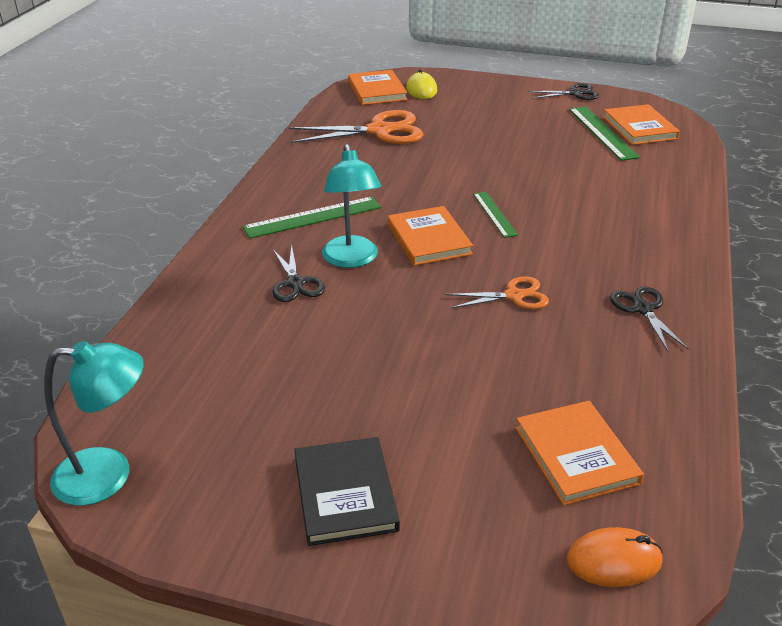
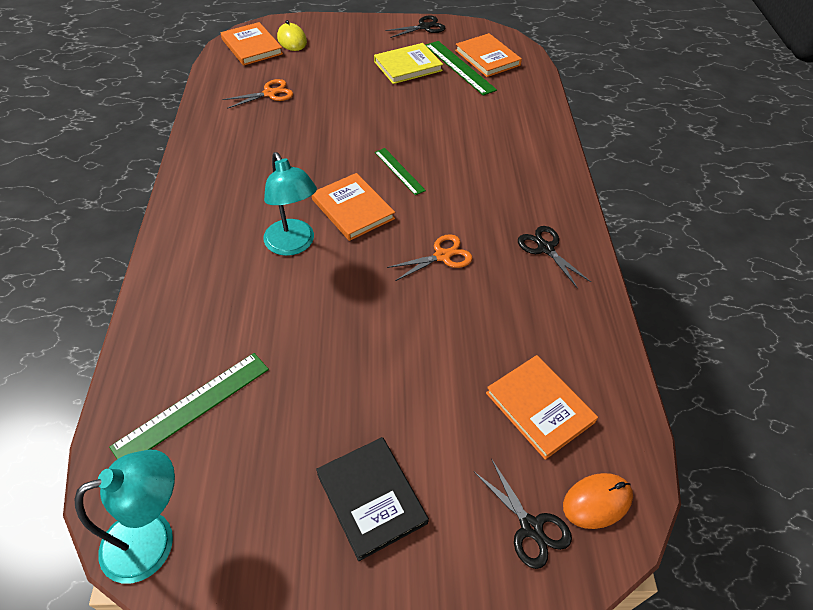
camera: 20 degrees left, 15 degrees up
(295, 283) = (251, 282): black scissors -> black scissors (531, 527)
(313, 217) = (242, 203): green ruler -> green ruler (193, 406)
(379, 131) = (270, 93): orange scissors -> orange scissors, size x0.57
(541, 125) = (408, 66): none -> yellow book

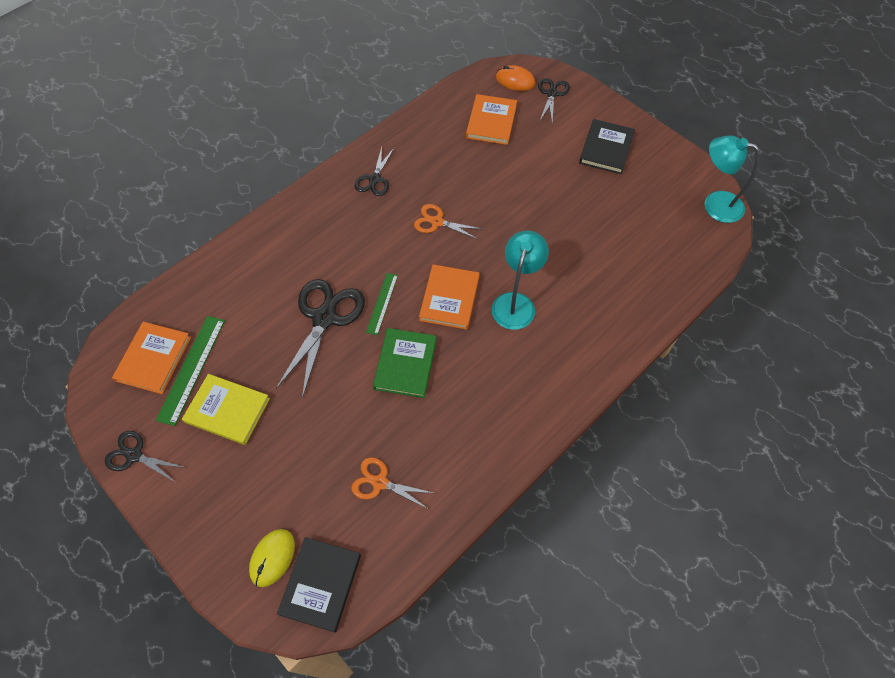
camera: 130 degrees left, 10 degrees up
(193, 406) = (657, 248): green ruler -> none
(252, 46) = (321, 584): orange book -> black book
(331, 151) = (405, 364): none -> green book
(425, 137) = (324, 318): none -> black scissors

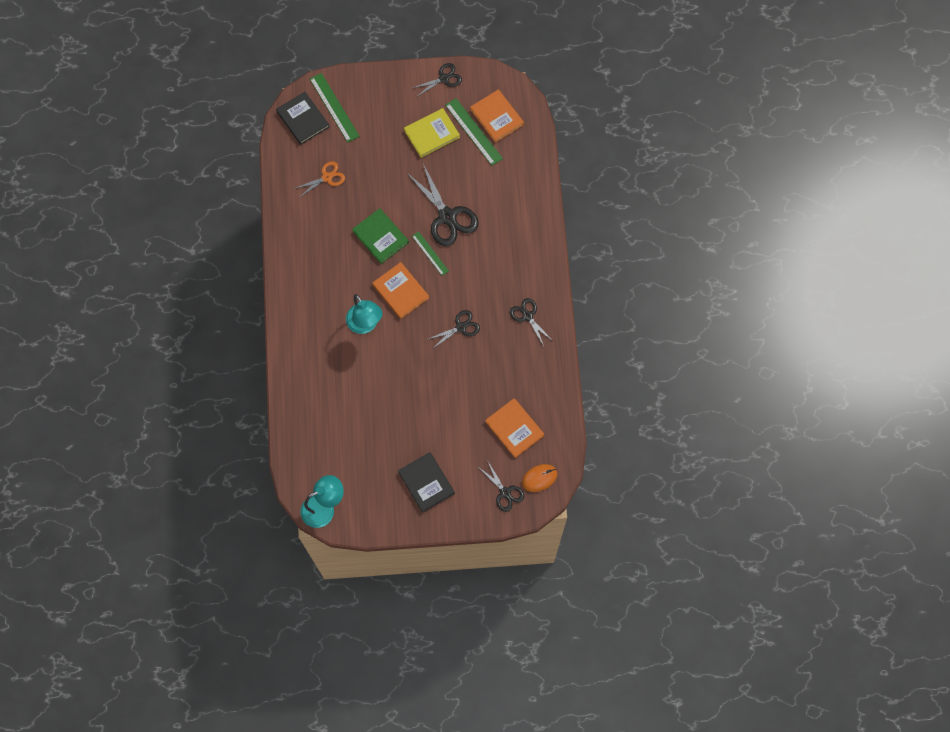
camera: 130 degrees right, 10 degrees up
(272, 558) = (334, 107): yellow mouse -> green ruler
(437, 222) = (461, 327): orange scissors -> black scissors

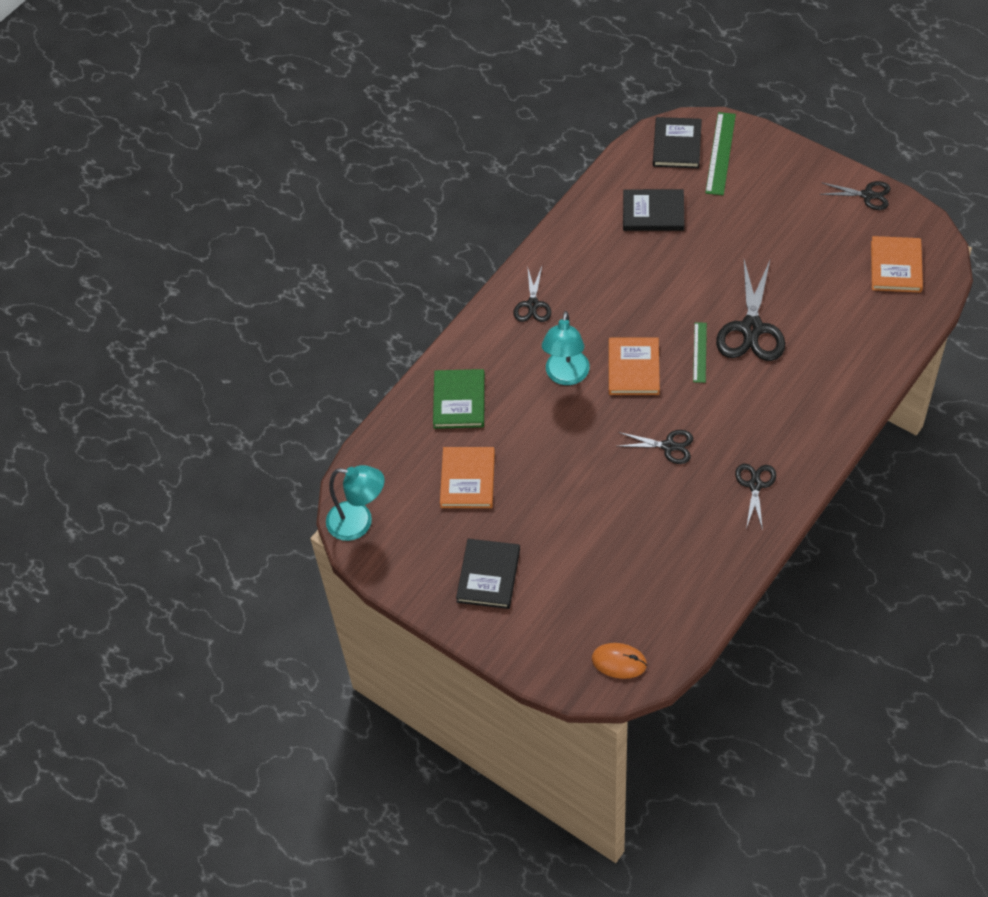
camera: 45 degrees right, 15 degrees down
(327, 177) = (653, 212): orange scissors -> black book
(380, 237) = (659, 303): green book -> green book (459, 401)
(432, 134) = (806, 239): yellow book -> none
(473, 131) = (856, 265): green ruler -> none
(505, 492) = (566, 648): black scissors -> black scissors (532, 305)
(514, 428) = (637, 590): orange book -> orange book (467, 479)

